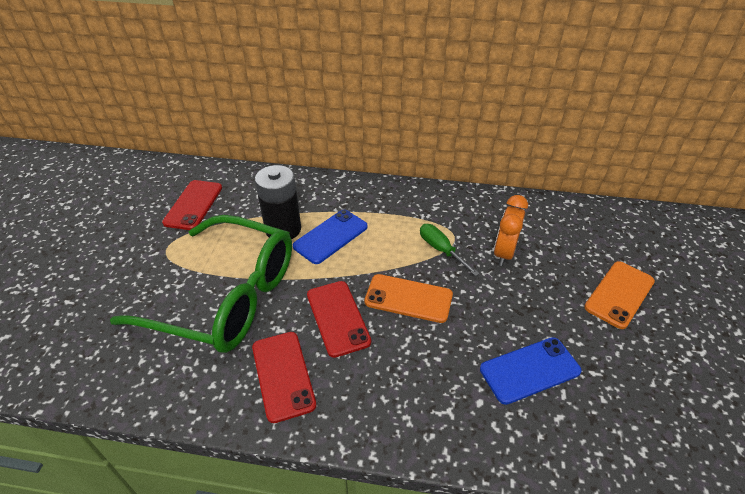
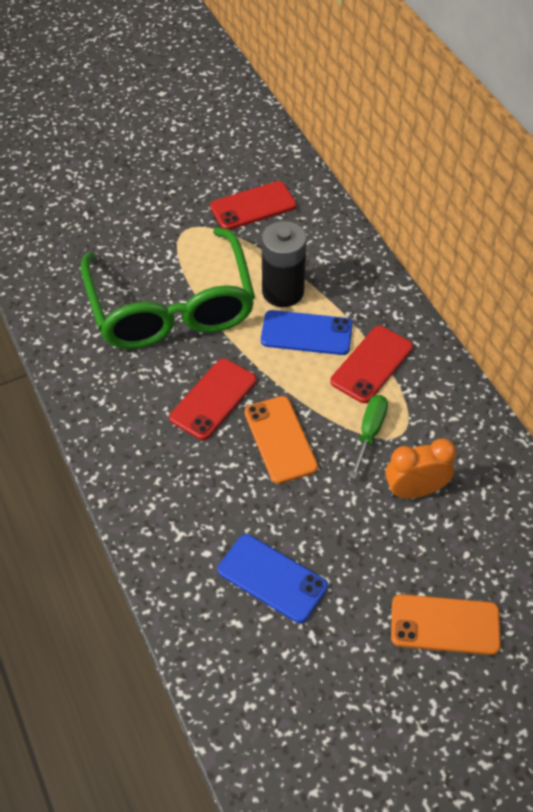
camera: 55 degrees right, 10 degrees up
(283, 375) = (127, 398): red phone -> red phone (371, 364)

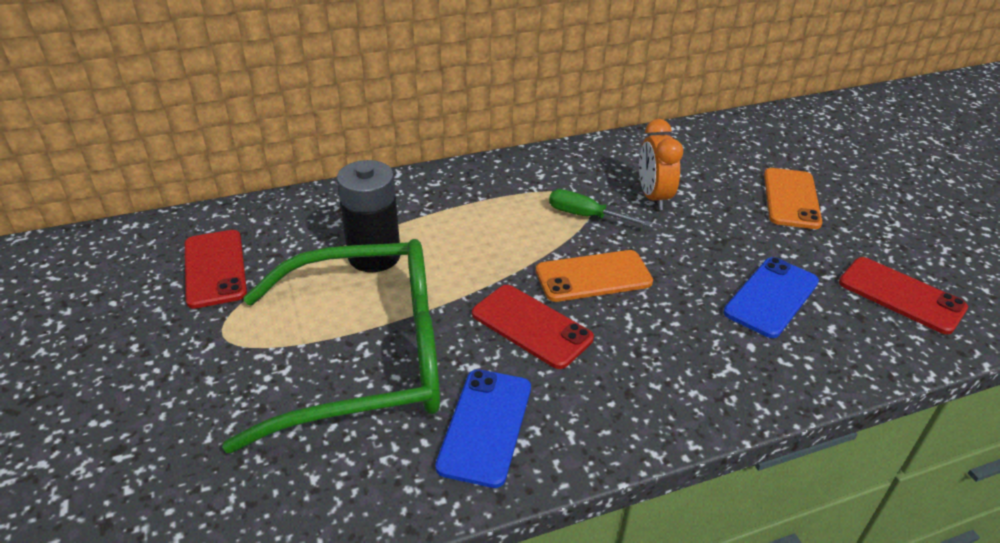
camera: 85 degrees left, 15 degrees down
(306, 333) = (444, 244): blue phone -> blue phone (485, 426)
(371, 364) = (497, 205): red phone -> red phone (901, 295)

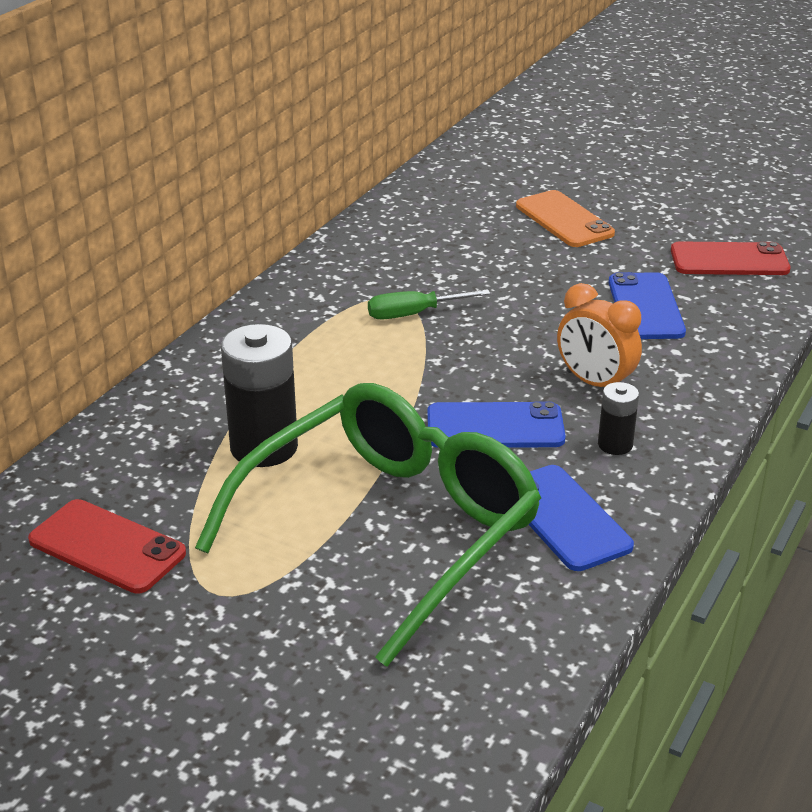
camera: 40 degrees left, 5 degrees down
(531, 326) = (495, 427): red phone -> blue phone
(593, 276) = (491, 361): orange phone -> none
(599, 393) = (615, 445): none -> black battery
(653, 197) = (451, 270): orange clock -> orange clock (594, 383)

